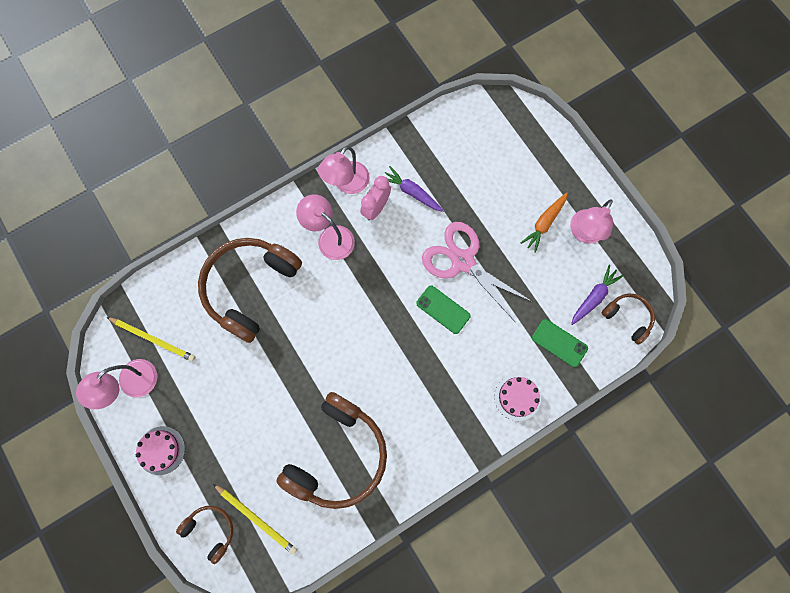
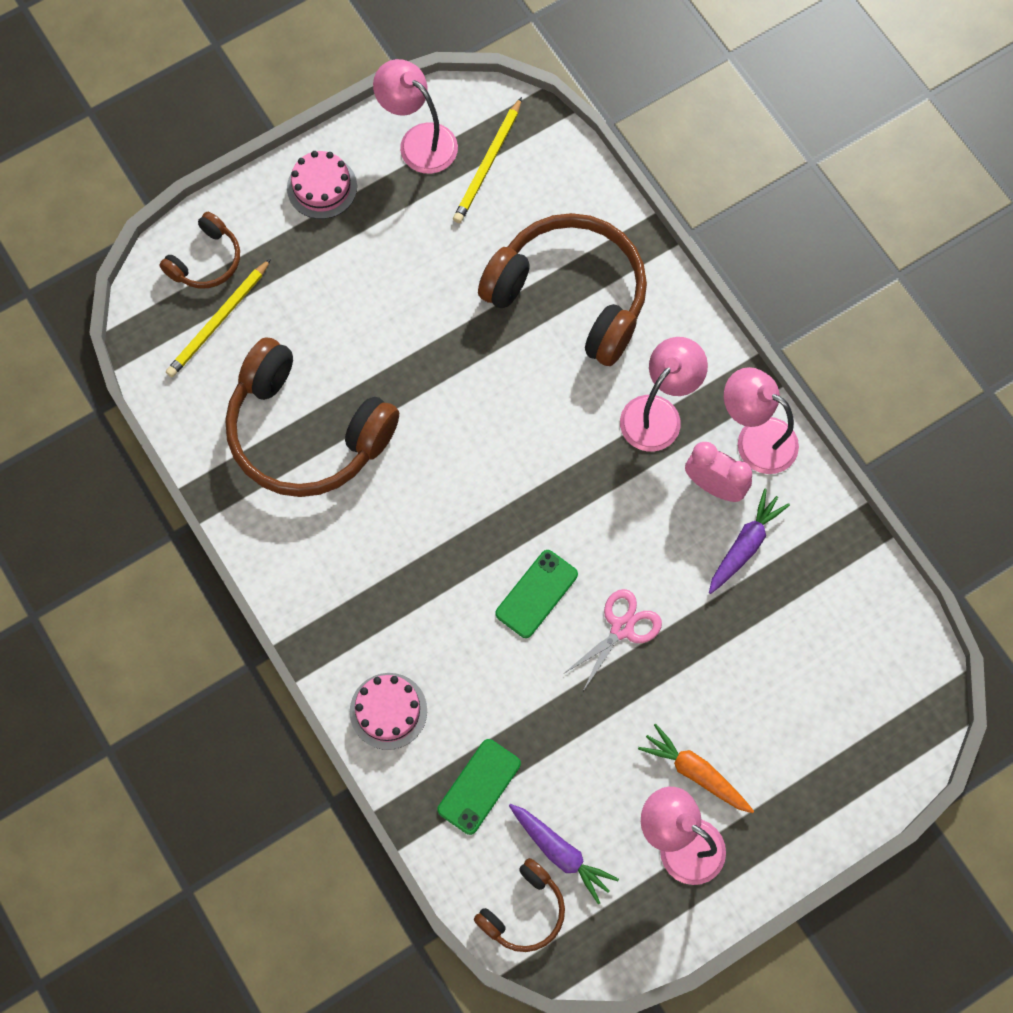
camera: 90 degrees right, 5 degrees down
(462, 261) = (622, 628): pink scissors -> pink scissors, size x0.56

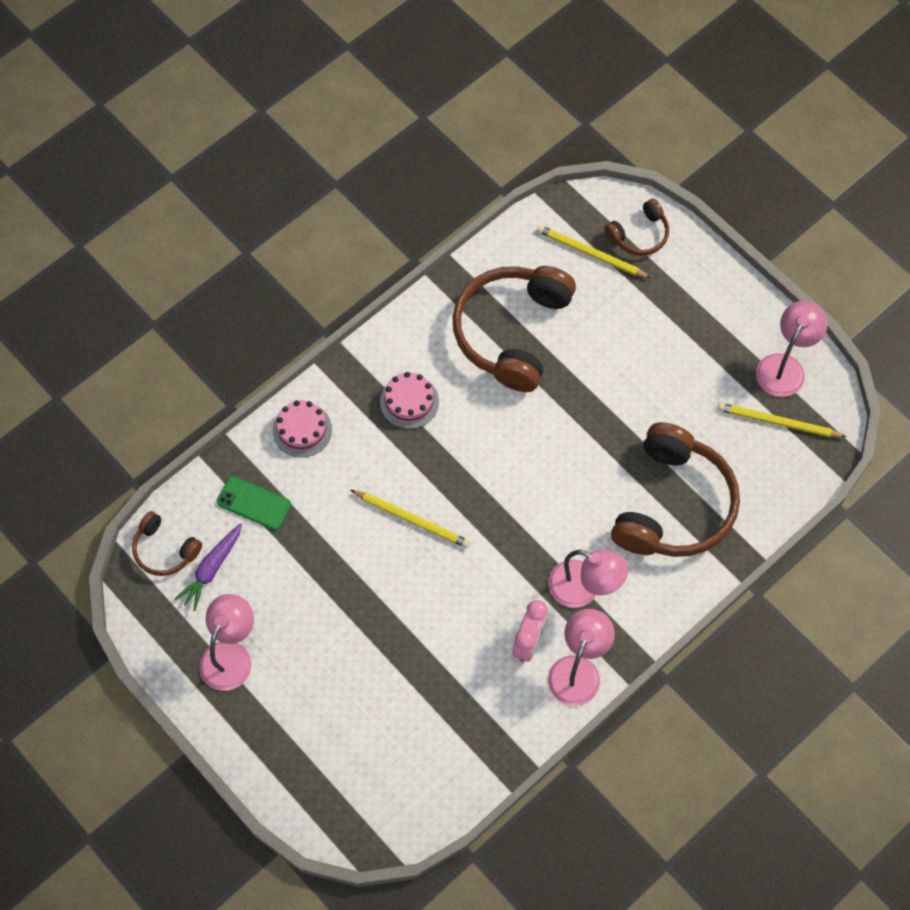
camera: 80 degrees right, 5 degrees down
(206, 260) = (639, 235): brown headphones -> brown headphones turned 60 degrees counterclockwise
(322, 187) = (724, 303): pink cake -> pink cake (409, 402)
(536, 594) = (412, 520): green phone -> yellow pencil
(622, 628) = (395, 588): pink scissors -> none
(695, 772) = (288, 659): orange carrot -> none
(745, 545) = (482, 673): purple carrot -> none

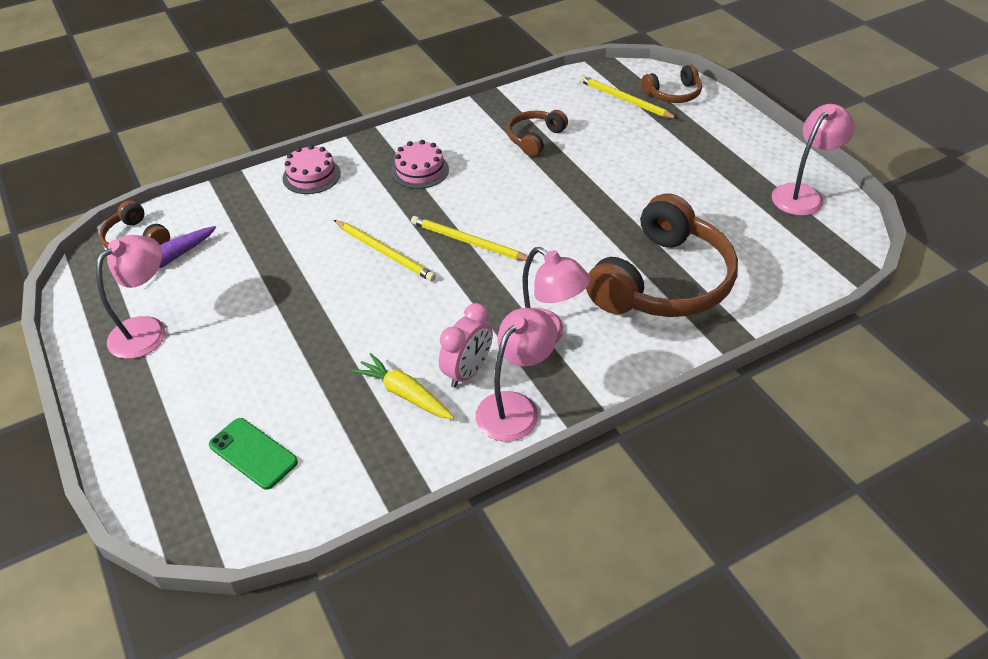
camera: 15 degrees right, 20 degrees down
(254, 503) = (239, 218): green phone -> green phone (253, 453)
(483, 675) = (404, 394): none -> yellow carrot
(512, 332) = (535, 138): brown headphones -> brown headphones, size x0.49
(777, 422) = (790, 233): yellow pencil -> yellow pencil (468, 242)

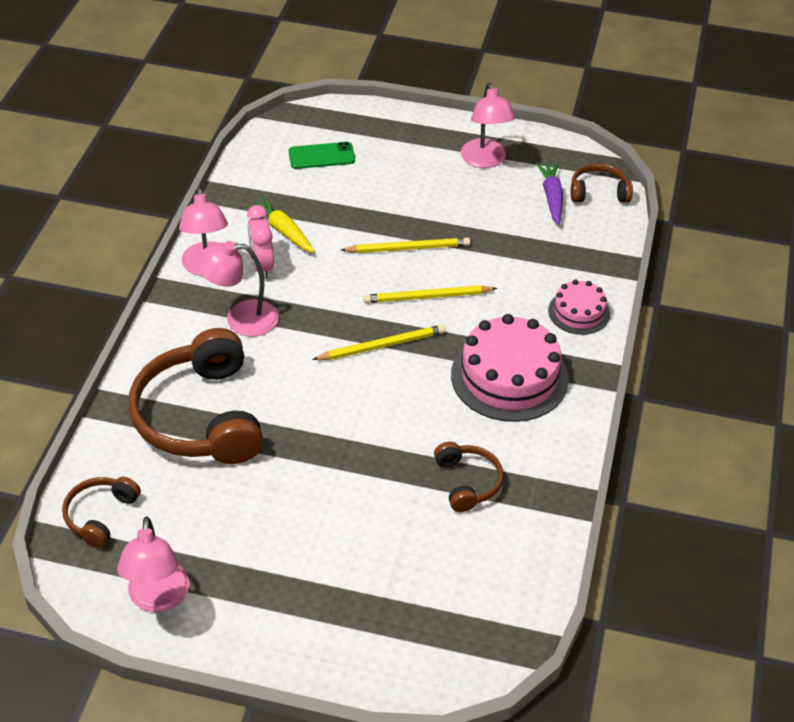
camera: 130 degrees right, 0 degrees up
(404, 394) = (283, 231): yellow carrot -> yellow carrot turned 120 degrees counterclockwise
(420, 170) = (509, 377): pink cake -> pink cake, size x1.82
(624, 100) = (450, 602): yellow pencil -> yellow pencil (408, 248)
(673, 94) = (412, 654): brown headphones -> brown headphones (100, 515)

